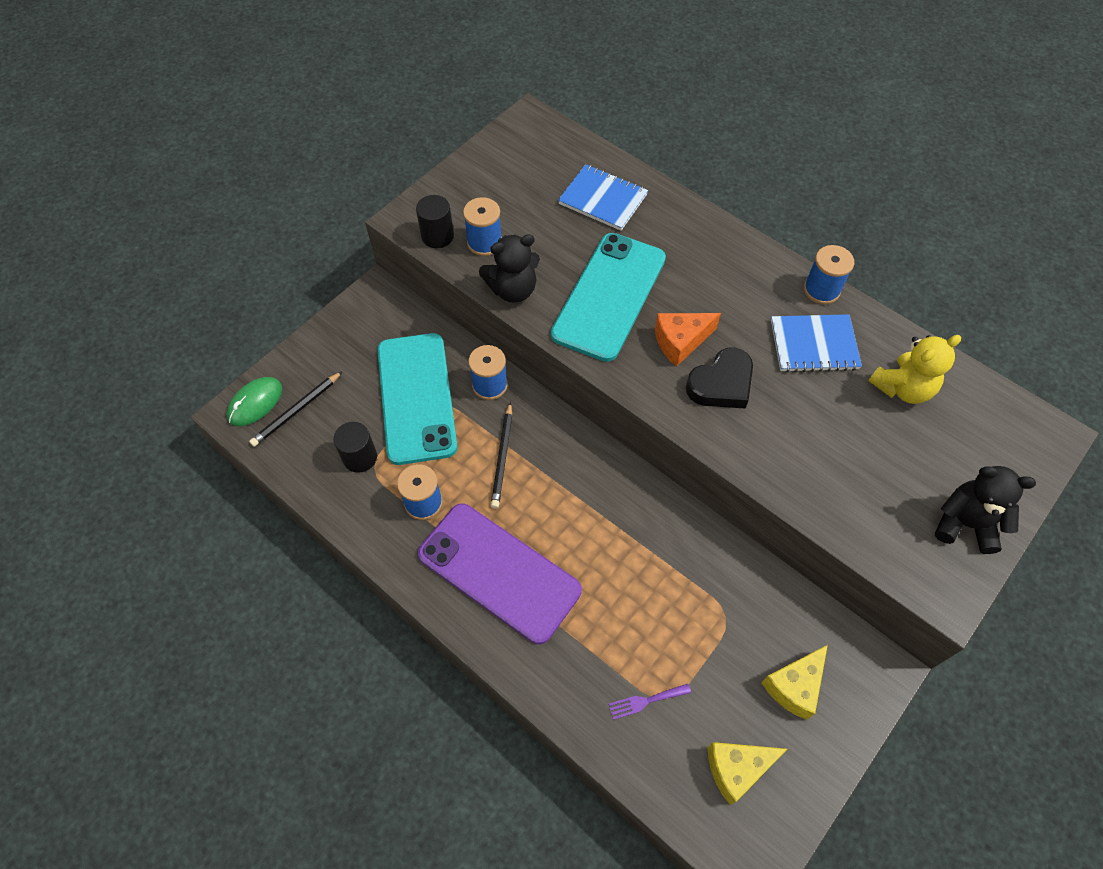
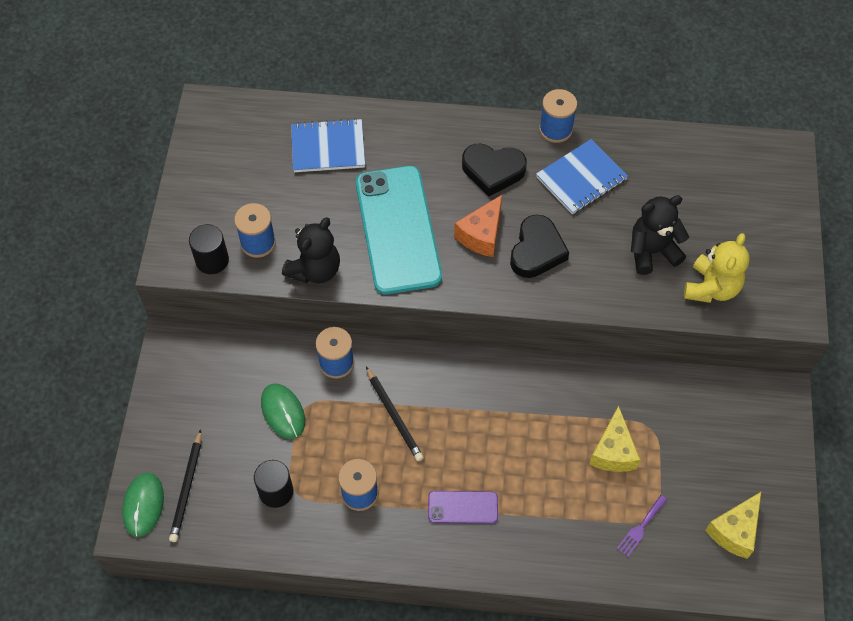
camera: 35 degrees left, 0 degrees up
(416, 398) = (283, 412): turquoise phone -> green mouse
(499, 572) = (463, 507): purple phone -> purple phone, size x0.46
(733, 294) = (493, 171): none -> black heart
(794, 686) = (731, 447): yellow cheese -> yellow cheese (613, 451)
(902, 388) = (666, 175): yellow teddy bear -> yellow teddy bear (711, 288)
(965, 524) = (773, 253): black teddy bear -> black teddy bear (652, 252)

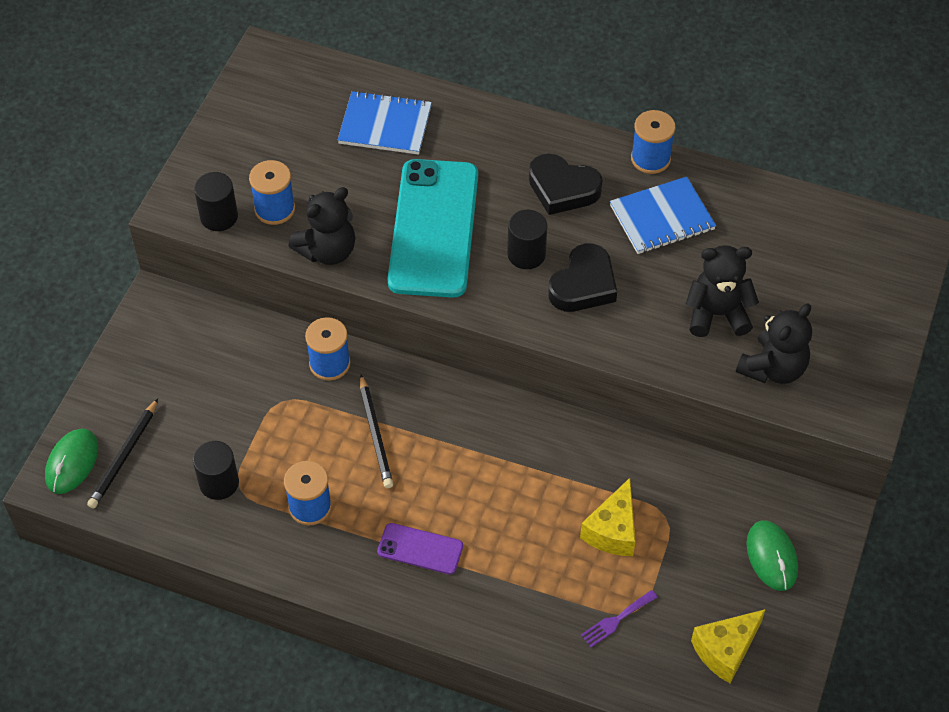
camera: 15 degrees right, 5 degrees down
(283, 412) = (254, 402): green mouse -> green mouse (771, 557)
(481, 235) = (526, 254): orange cheese -> black cylinder
(711, 288) = (773, 368): yellow teddy bear -> black teddy bear

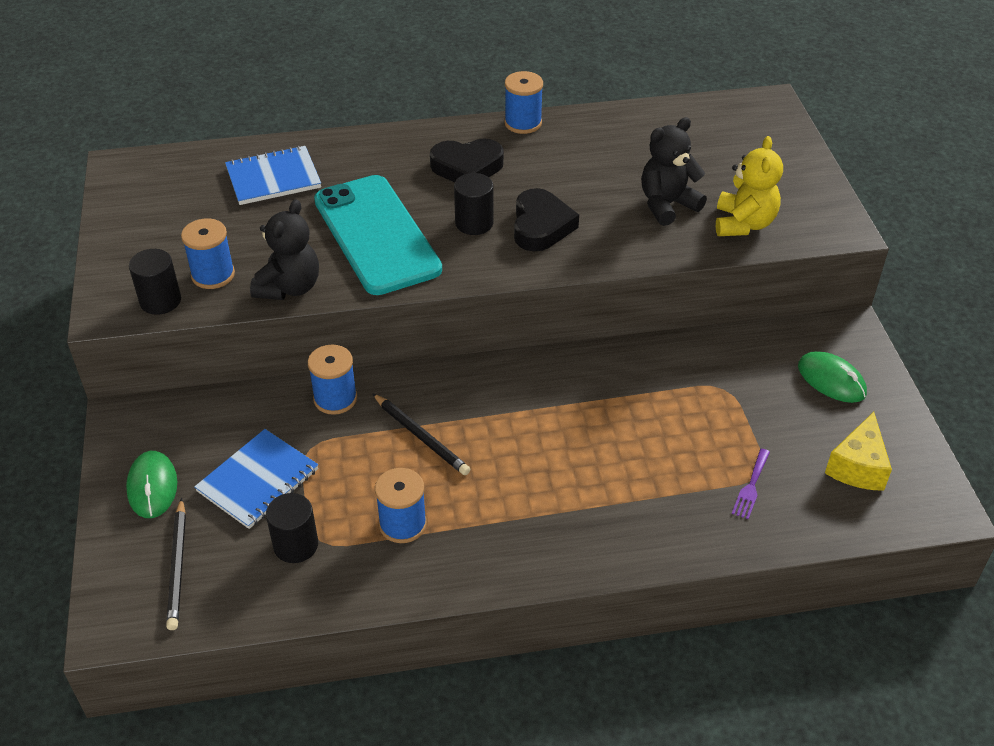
camera: 30 degrees left, 10 degrees down
(72, 462) = (123, 598): green mouse -> green mouse (152, 486)
(420, 549) = (534, 511): purple phone -> none
(612, 530) = (689, 419): yellow cheese -> none
(662, 218) = (566, 158): blue notebook -> blue notebook (258, 481)
(773, 368) = (743, 224): black teddy bear -> yellow teddy bear

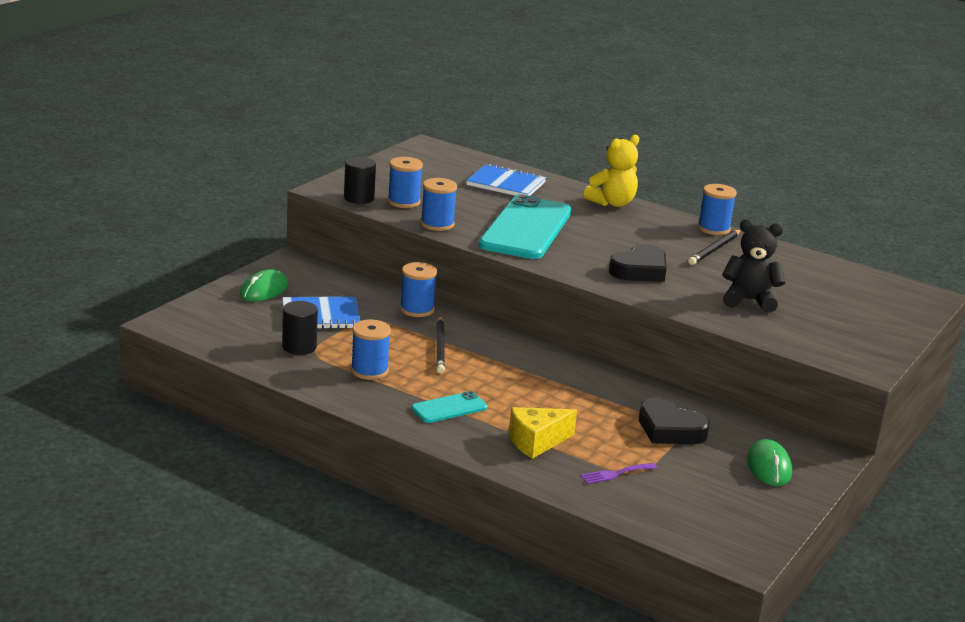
camera: 40 degrees right, 20 degrees down
(177, 566) = (228, 322): black pencil -> black pencil (714, 249)
(289, 287) = (437, 224): black teddy bear -> blue spool
(467, 167) = (637, 229): black heart -> black heart (669, 429)
(474, 223) = (597, 250): black cylinder -> none
(532, 516) = (449, 408): none -> turquoise phone
(743, 224) = (791, 332): yellow teddy bear -> yellow teddy bear (612, 203)
(857, 466) = (712, 508): yellow cheese -> yellow cheese (536, 442)

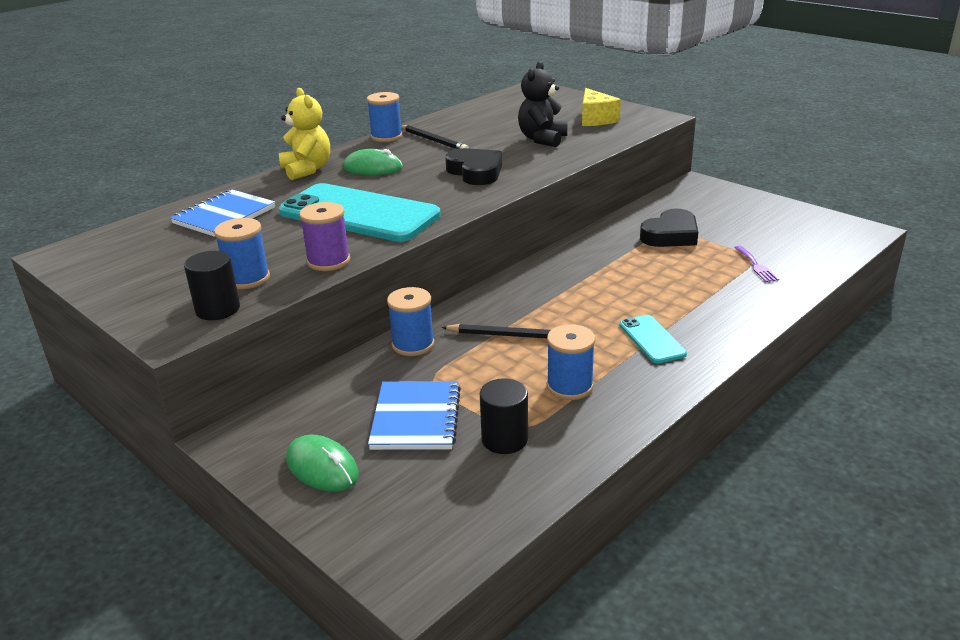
camera: 75 degrees left, 5 degrees up
(437, 224) = (328, 261): blue spool -> purple spool
(536, 442) = (710, 297): yellow cheese -> yellow cheese (595, 119)
(769, 466) = (721, 205): green mouse -> green mouse (372, 168)

